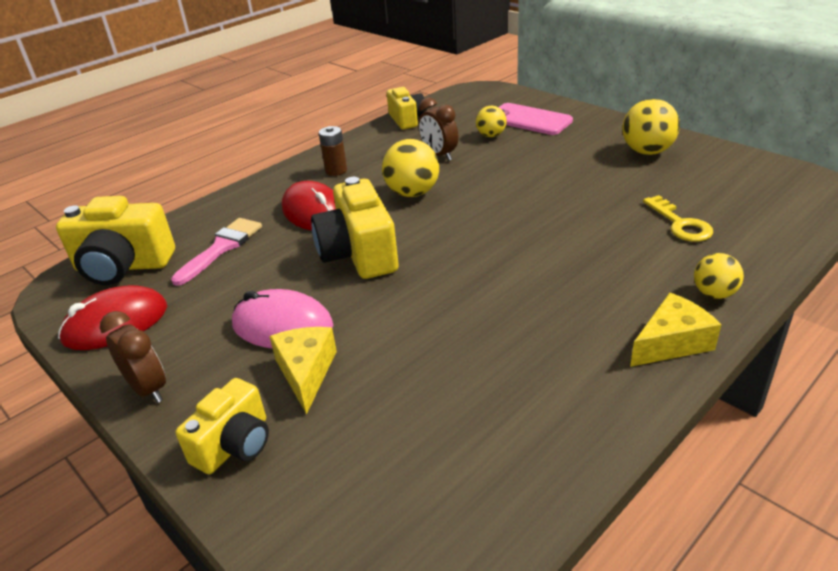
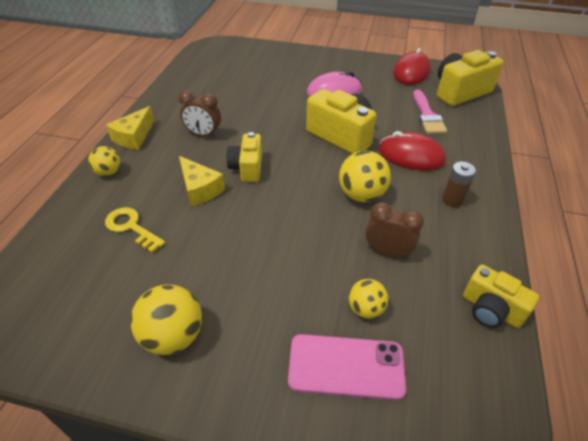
camera: 145 degrees right, 10 degrees up
(148, 389) = (355, 60): brown clock -> brown clock (203, 134)
(235, 445) = (299, 57): yellow camera -> yellow camera (247, 168)
(306, 372) = (300, 80): yellow cheese -> yellow cheese (200, 189)

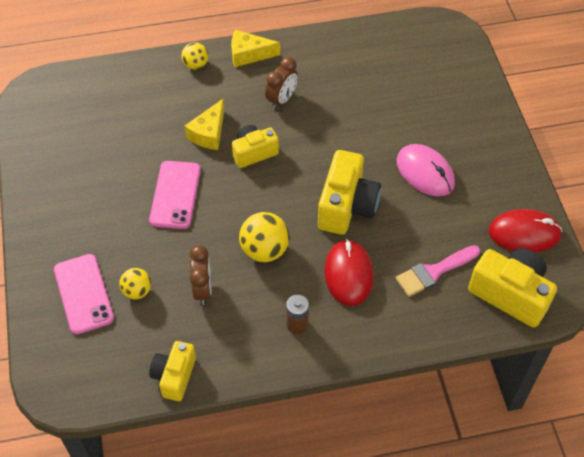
camera: 65 degrees right, 10 degrees up
(131, 227) = (145, 113): yellow key -> none
(173, 336) = (65, 188): yellow ball -> none
(203, 134) = (282, 100): brown clock -> brown clock turned 135 degrees counterclockwise
(256, 236) = (175, 195): none -> pink phone

